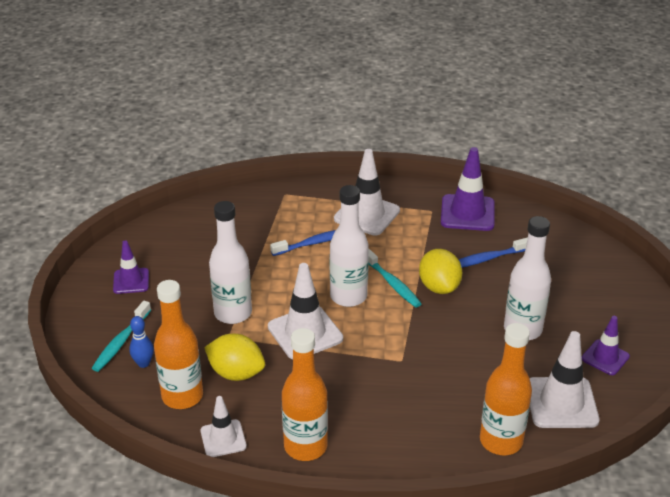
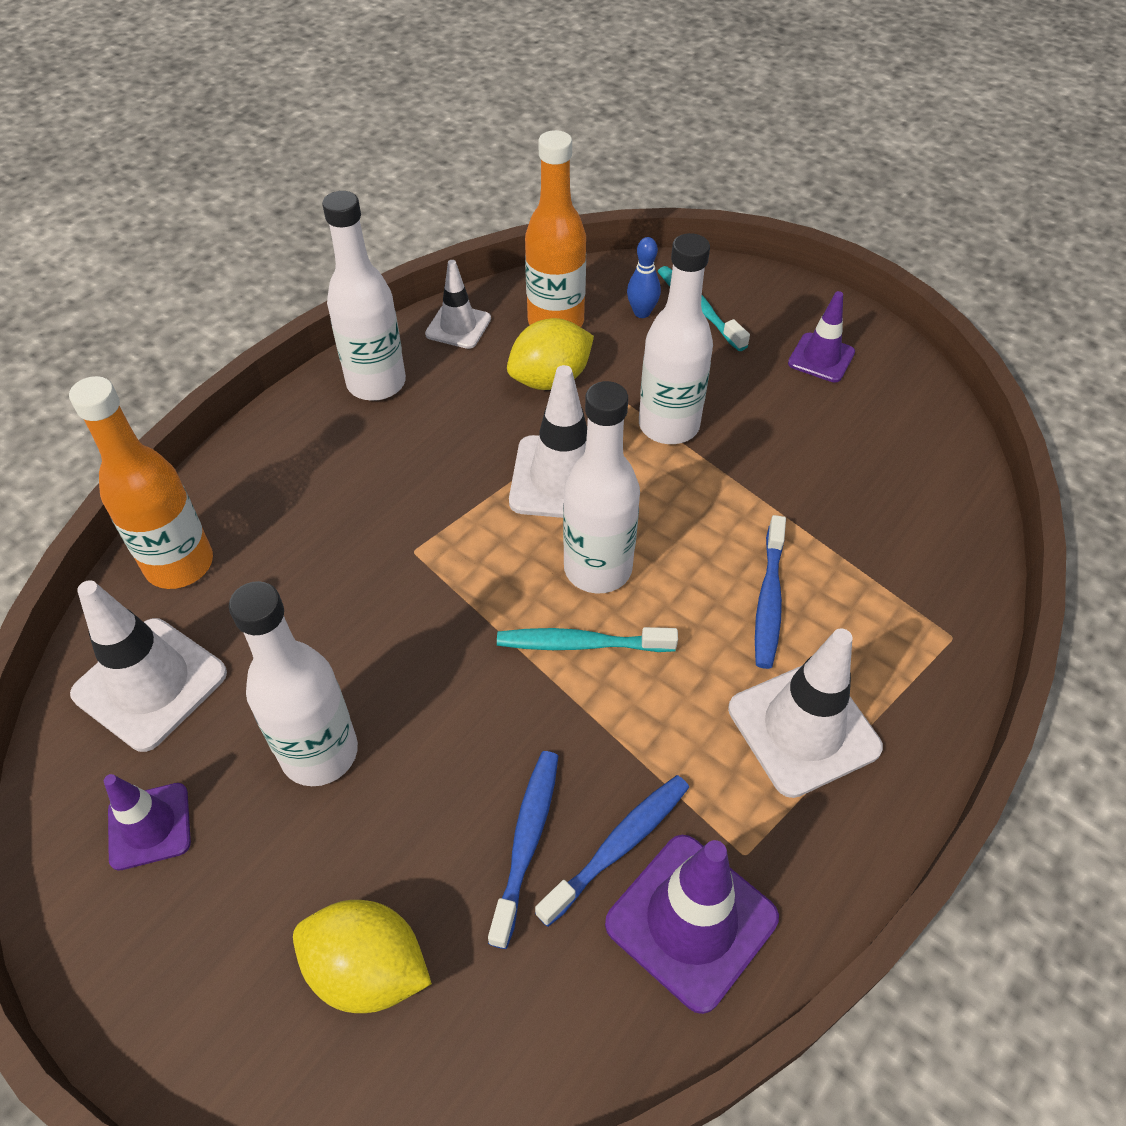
camera: 125 degrees right, 15 degrees up
(305, 446) = (376, 383): orange bottle -> white bottle
(439, 287) = (518, 705): yellow lemon -> yellow lemon (368, 969)
(462, 238) = (619, 846): none -> blue toothbrush

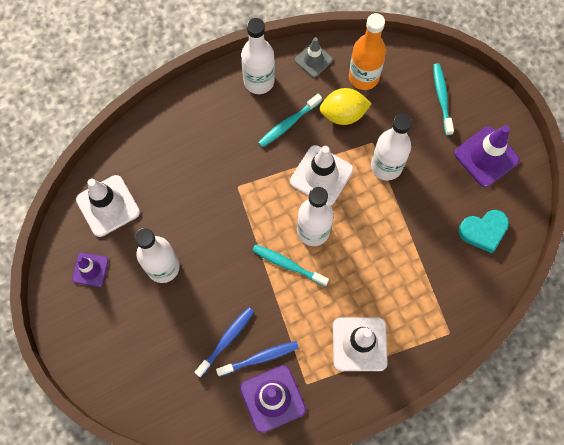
camera: 25 degrees right, 20 degrees up
(179, 564) = (136, 150): orange bottle -> none
(368, 969) = (149, 361): yellow lemon -> none
(458, 326) = (313, 60): white traffic cone -> grey traffic cone
(461, 424) = (288, 124): none -> turquoise toothbrush
(642, 312) = (411, 88): blue bowling pin -> none
(768, 600) = (379, 280): blue toothbrush -> none
(821, 358) = (486, 156): purple traffic cone -> purple traffic cone, size x1.65
(892, 458) = (483, 231): none -> turquoise heart

